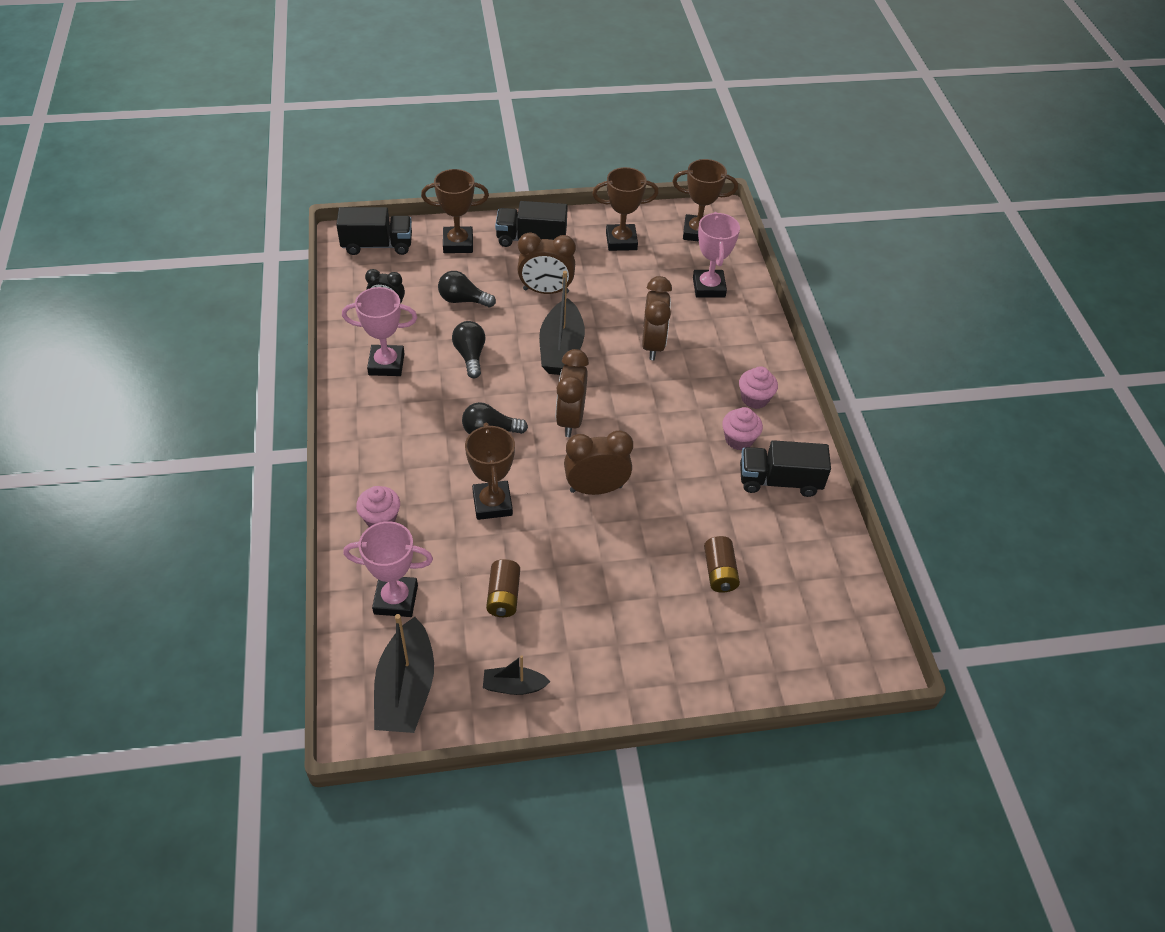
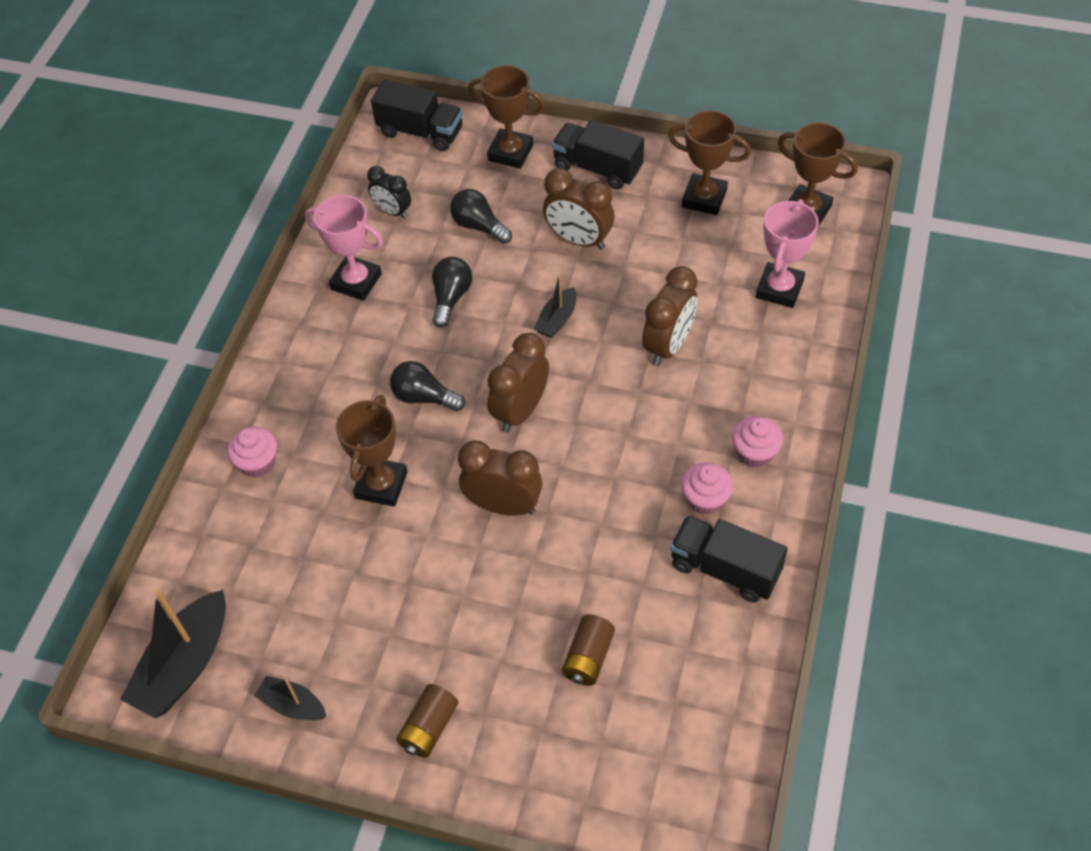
camera: 30 degrees right, 5 degrees up
(396, 599) = (226, 561): pink trophy -> none
(503, 596) = (336, 598): brown battery -> brown battery (429, 728)
(561, 349) = (557, 320): black boat -> black boat, size x0.53

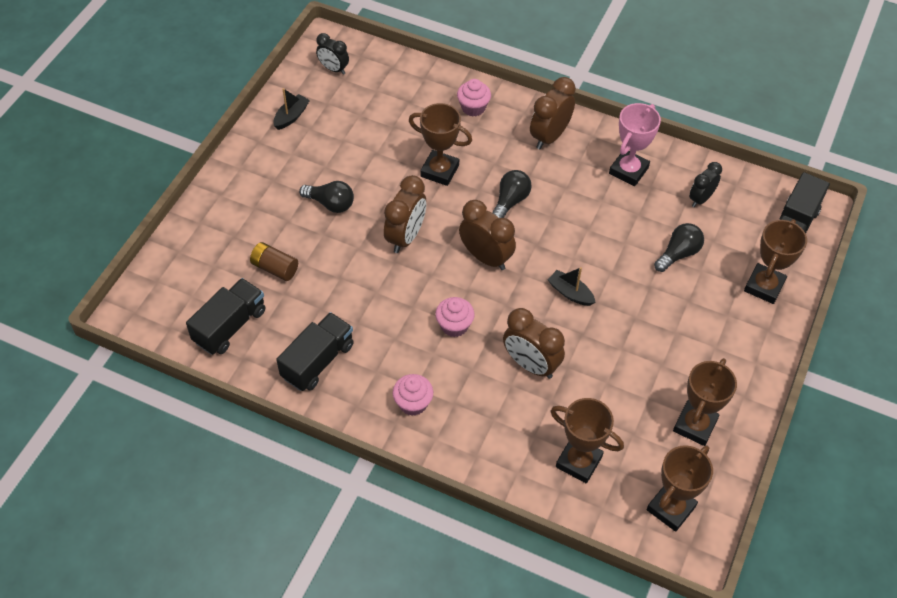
camera: 95 degrees right, 0 degrees up
(185, 665) = (333, 69): black boat -> black clock
(429, 728) = (254, 179): brown battery -> none
(451, 298) = (603, 227): black light bulb -> black light bulb (330, 204)
(579, 240) = (654, 321): brown clock -> brown clock (549, 136)
(597, 168) = (739, 348): black truck -> black truck (230, 326)
(705, 499) = (379, 361): pink cupcake -> pink cupcake (454, 325)
(779, 289) = (578, 462): pink trophy -> brown trophy

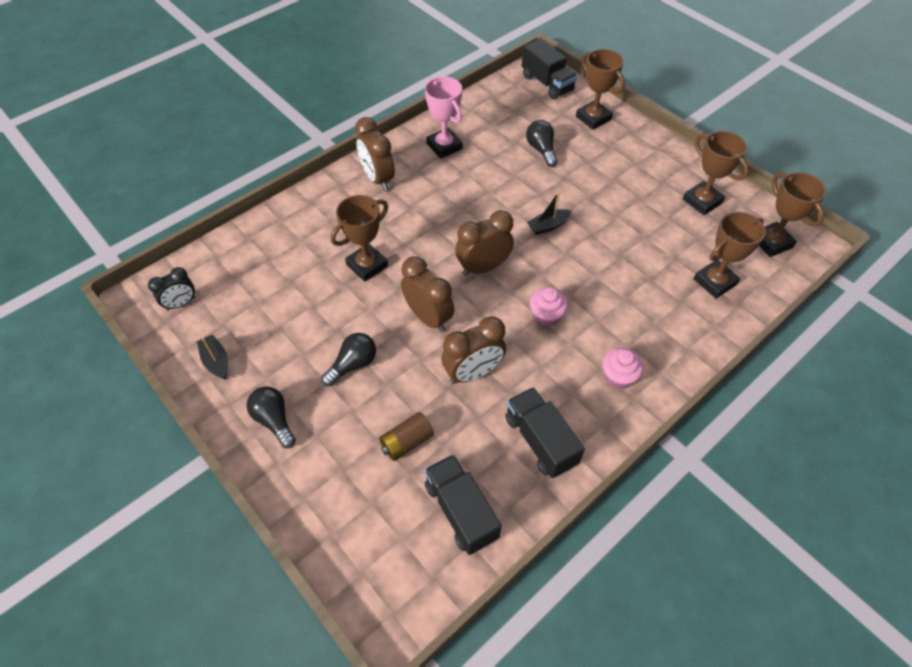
camera: 65 degrees left, 0 degrees up
(473, 107) = (310, 216): pink cupcake -> none
(510, 201) = (431, 229): black light bulb -> black light bulb (274, 420)
(530, 365) = (609, 278): brown clock -> brown clock (473, 373)
(700, 199) = (496, 118): black clock -> none

